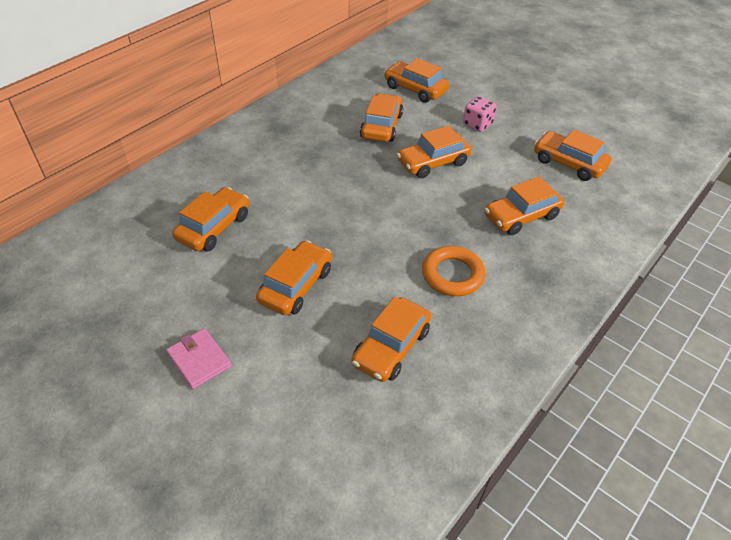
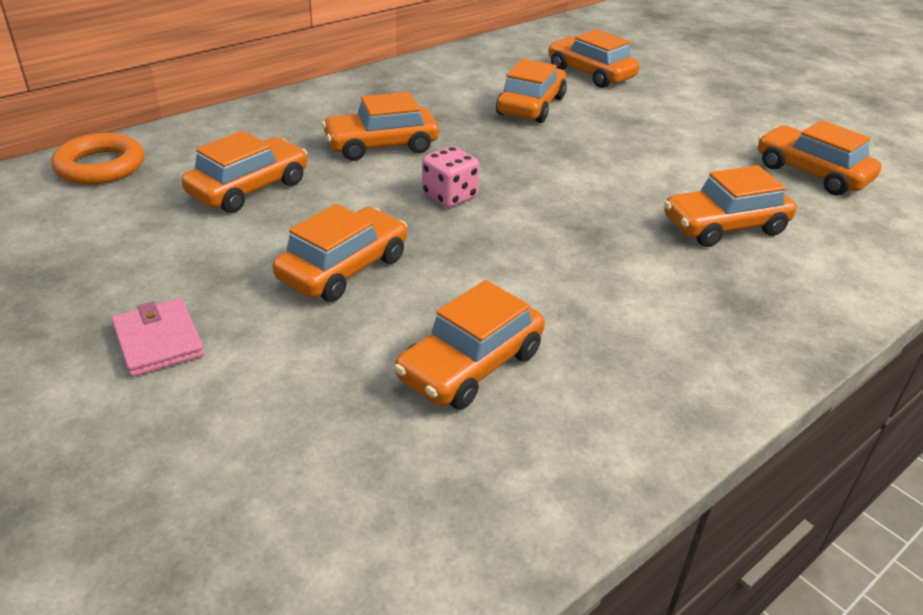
camera: 10 degrees right, 10 degrees down
(433, 162) = (597, 151): orange car -> orange car (381, 146)
(452, 275) = (597, 284): orange ring -> orange ring (100, 166)
(477, 124) = (675, 117): pink dice -> pink dice (449, 196)

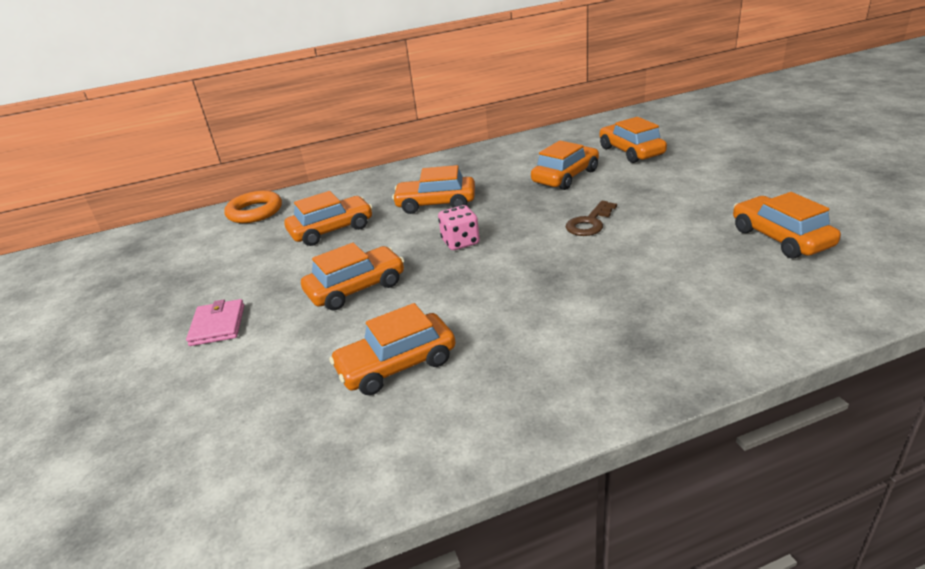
camera: 25 degrees right, 5 degrees down
(597, 164) = (590, 223): none -> brown key
(724, 226) = (667, 278): orange car -> none

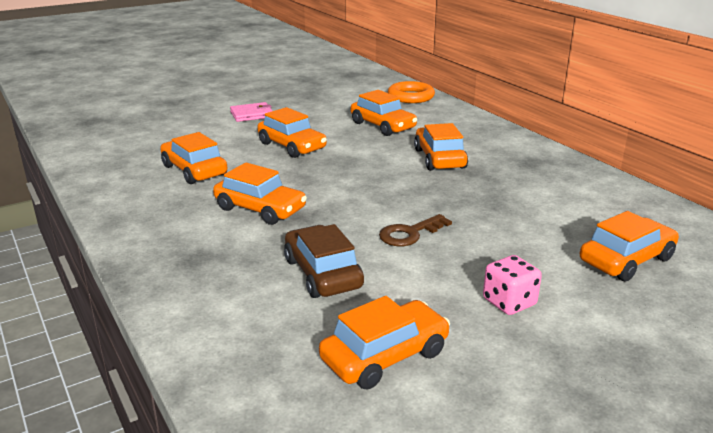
camera: 75 degrees right, 5 degrees down
(460, 242) = (365, 175): pink dice -> pink dice (509, 302)
(565, 176) = (525, 218): orange car -> orange car (260, 209)
(590, 223) = (410, 234): brown key -> brown key turned 60 degrees counterclockwise
(664, 264) = (322, 273): none -> brown car

